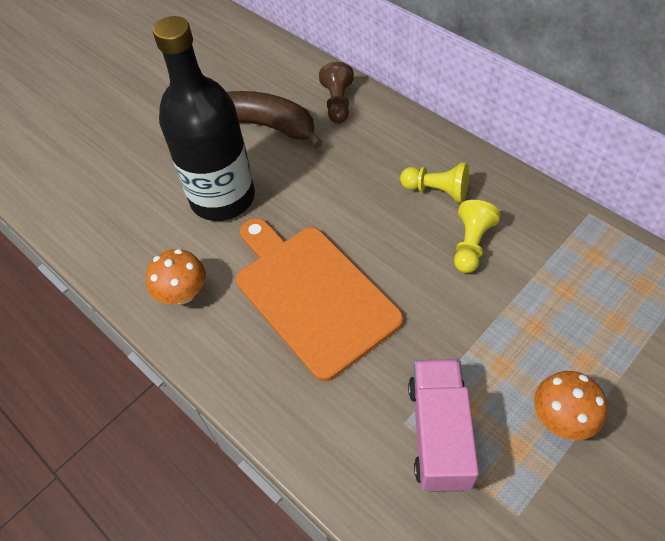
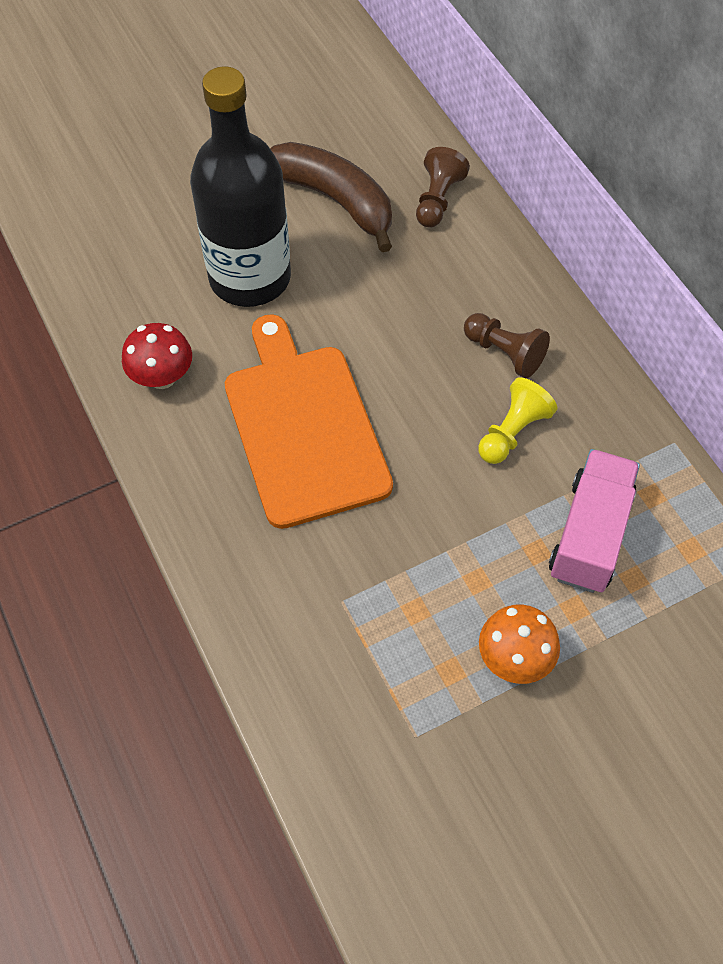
camera: 15 degrees right, 5 degrees up
(183, 293) = (162, 377): orange mushroom -> red mushroom
(437, 191) = (504, 353): yellow pawn -> brown pawn
(439, 434) = (373, 626): pink truck -> pink truck (589, 534)

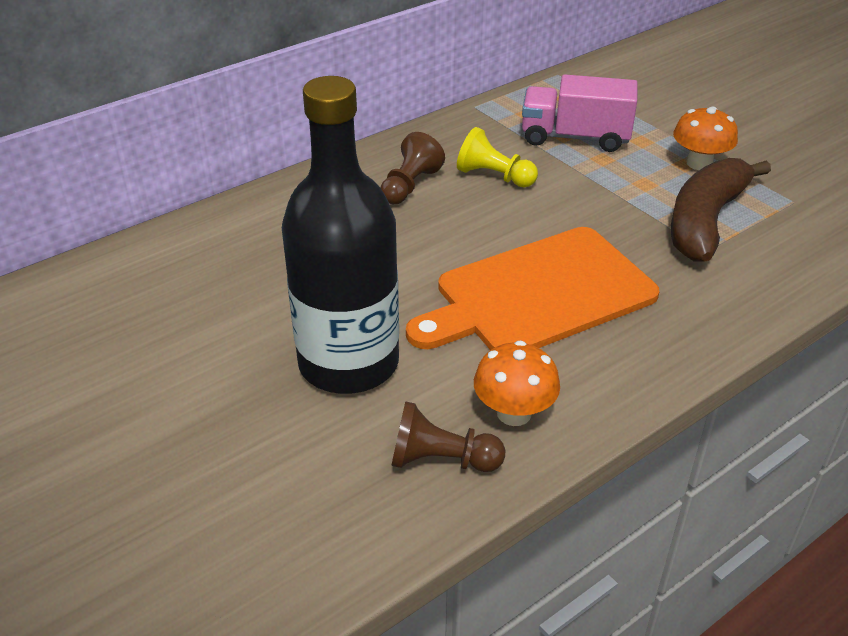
camera: 100 degrees left, 20 degrees down
(162, 377) = (514, 413): red mushroom -> orange mushroom
(334, 200) = (219, 311): brown banana -> brown banana (705, 221)
(437, 200) = (217, 239): brown pawn -> brown pawn (441, 460)

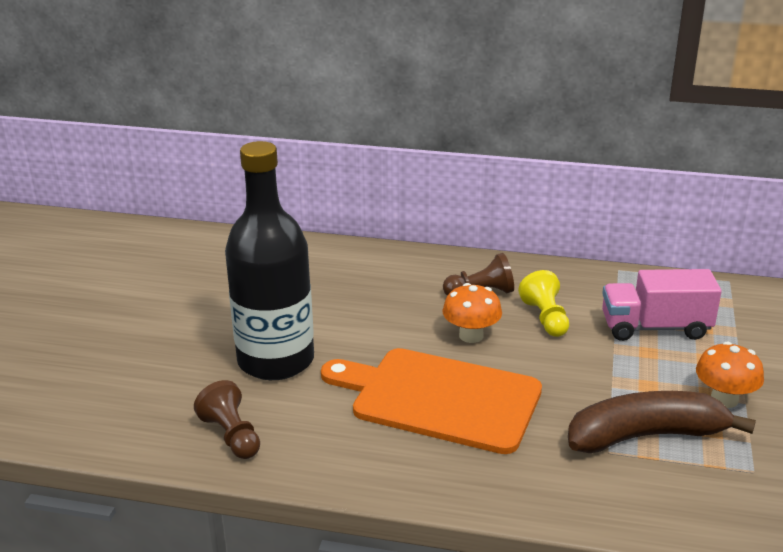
camera: 50 degrees right, 10 degrees down
(514, 413) = (306, 444): orange mushroom -> orange mushroom (471, 336)
(575, 137) = (655, 327): pink truck -> pink truck turned 60 degrees counterclockwise

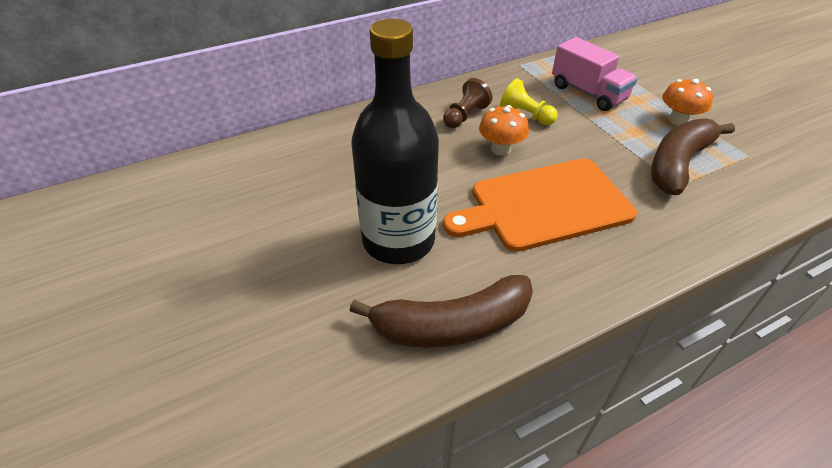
camera: 40 degrees left, 15 degrees up
(232, 436) = (451, 325): brown pawn -> brown banana
(655, 327) = (588, 93): pink truck -> pink truck turned 90 degrees counterclockwise

